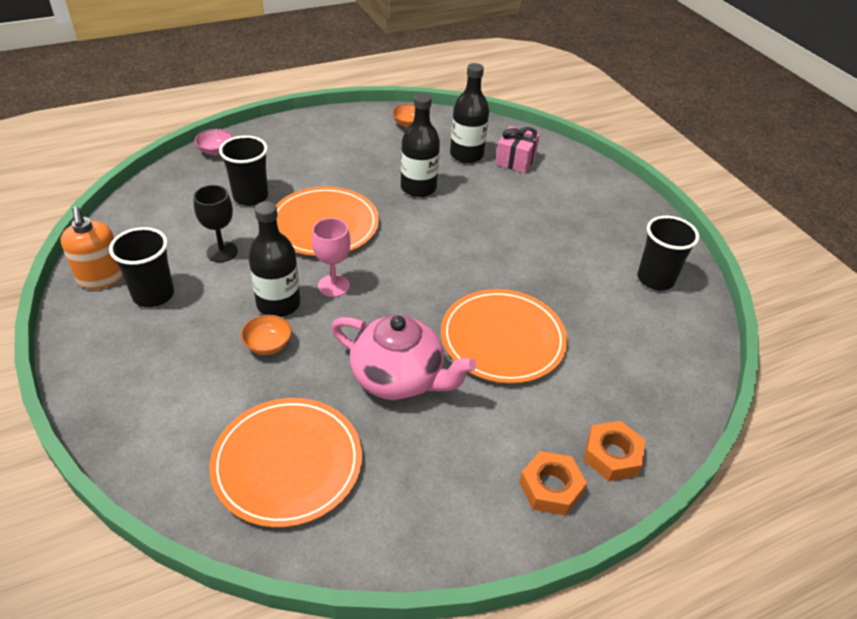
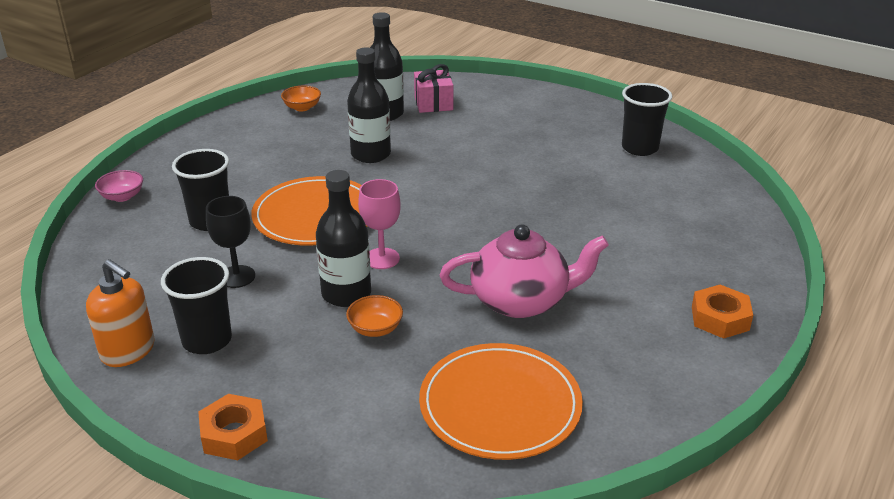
camera: 30 degrees left, 10 degrees down
(502, 339) = (572, 236): orange plate -> none
(612, 455) = (738, 277): orange nut -> orange nut (234, 434)

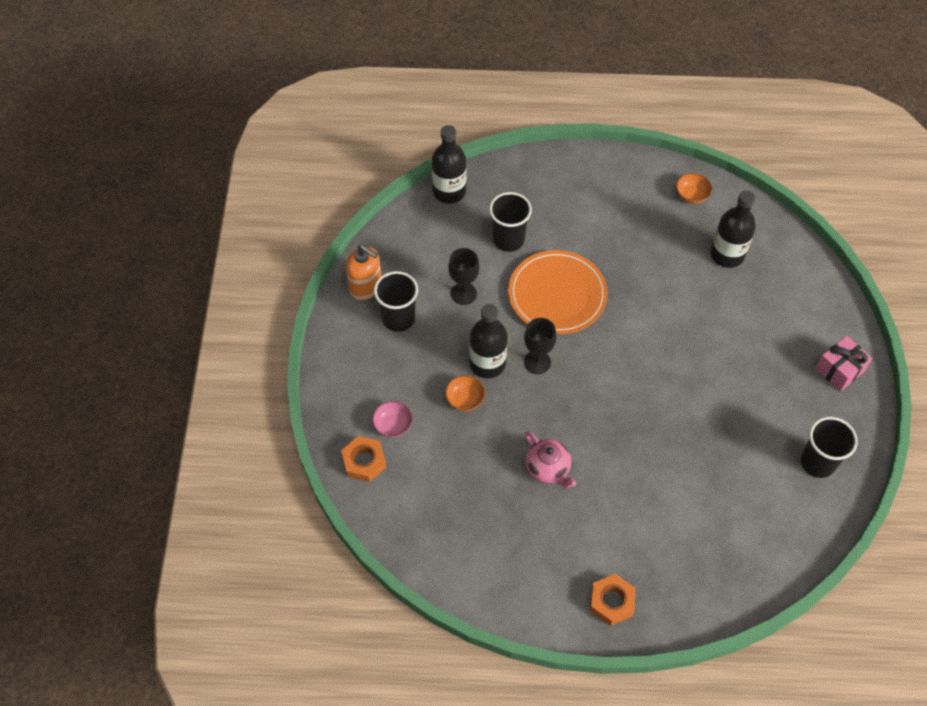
camera: 60 degrees right, 25 degrees up
(122, 196) = (499, 173): pink bowl -> pink bowl (393, 425)
(128, 351) = (366, 287): orange soap dispenser -> orange soap dispenser turned 60 degrees counterclockwise
(234, 434) = (337, 382): orange nut -> orange nut (364, 462)
(370, 154) = (659, 280): black bottle -> black bottle (449, 191)
(382, 258) = (537, 362): pink goblet -> black goblet
(433, 103) = (771, 278): pink gift -> pink gift (839, 370)
(500, 405) = (440, 503): orange plate -> none
(521, 301) = (548, 468): pink teapot -> pink teapot, size x0.62

